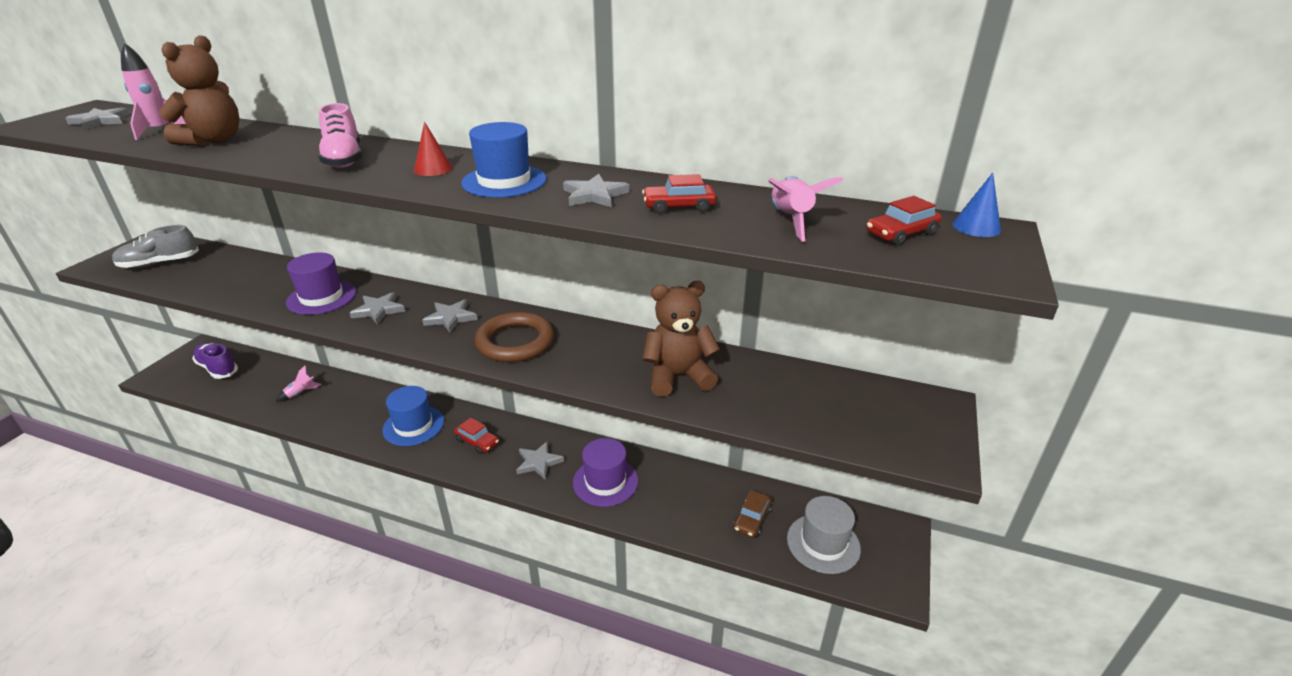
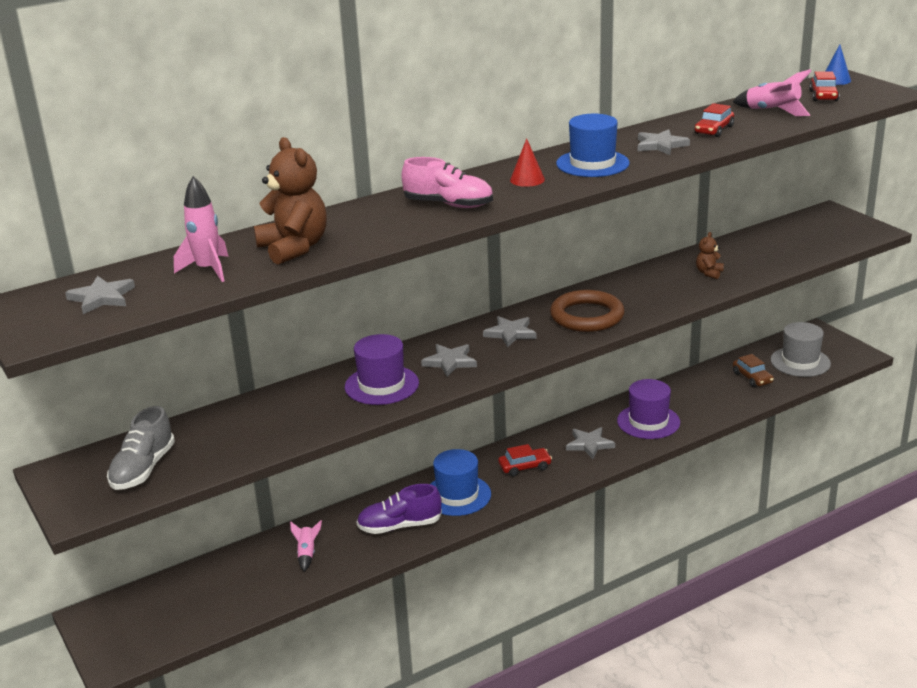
camera: 50 degrees left, 5 degrees down
(218, 368) = (167, 607): purple shoe -> purple shoe (399, 526)
(678, 376) = (709, 273): brown teddy bear -> brown teddy bear, size x0.49

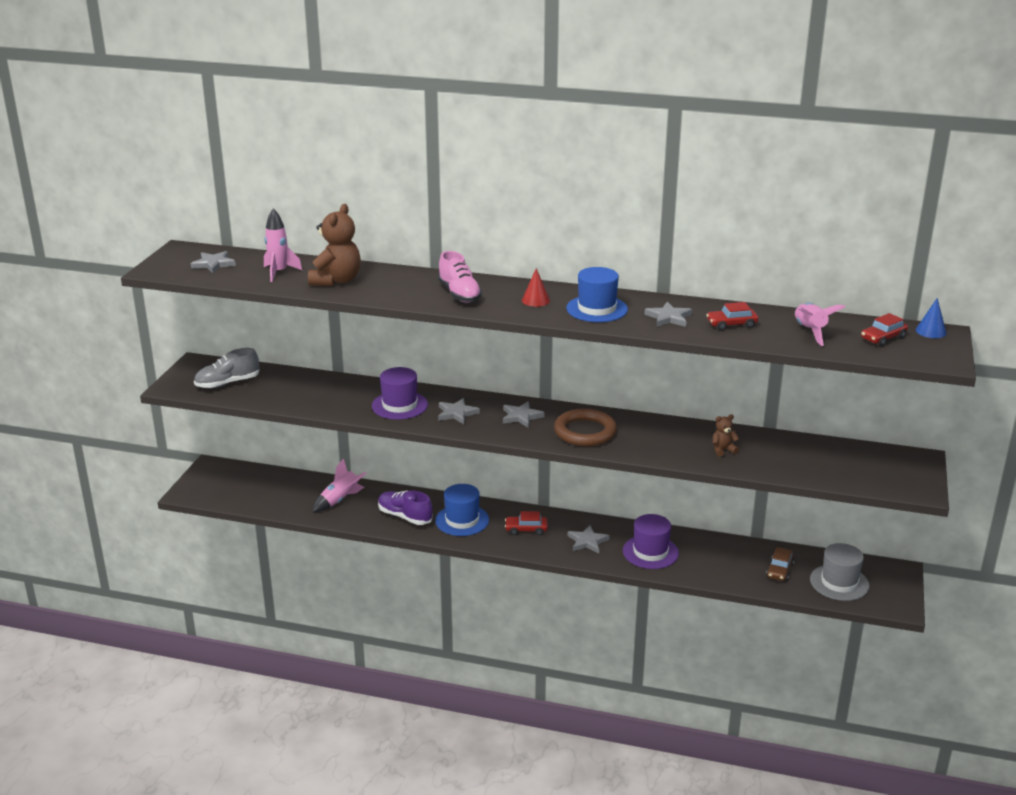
camera: 45 degrees right, 0 degrees up
(307, 554) = (340, 500): pink rocket -> pink rocket, size x1.58
(525, 467) = (526, 529): red car -> red car turned 150 degrees clockwise

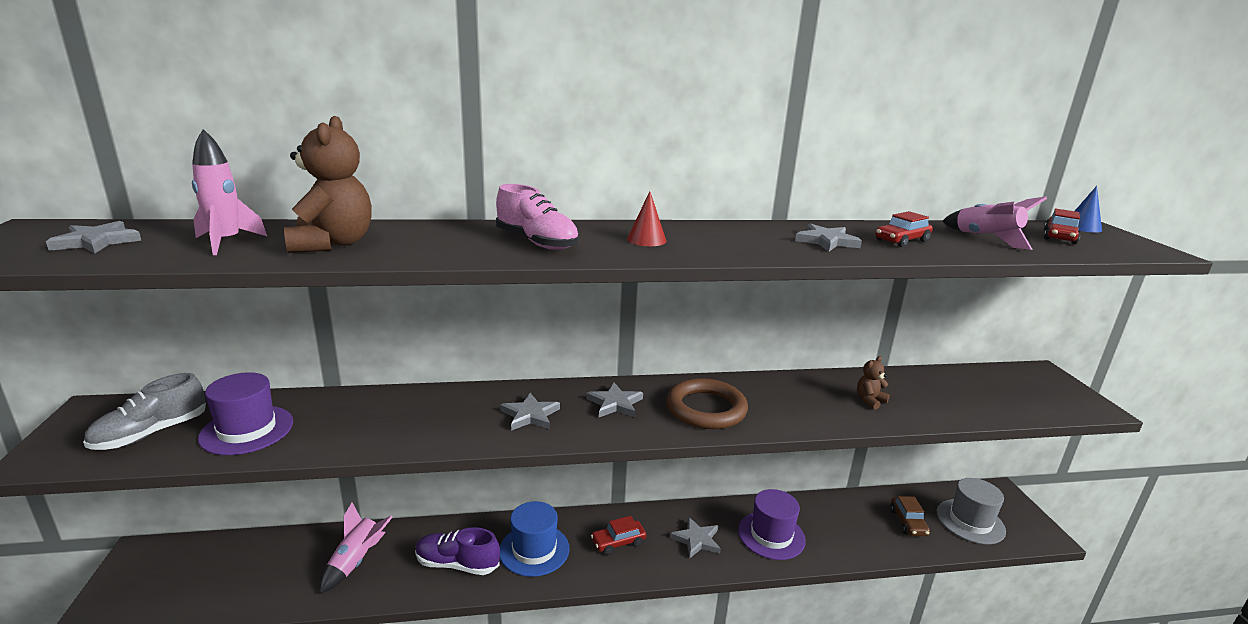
camera: 25 degrees left, 5 degrees down
(399, 405) = (444, 418): purple hat -> purple hat (247, 430)
(597, 309) = (733, 241): blue hat -> none

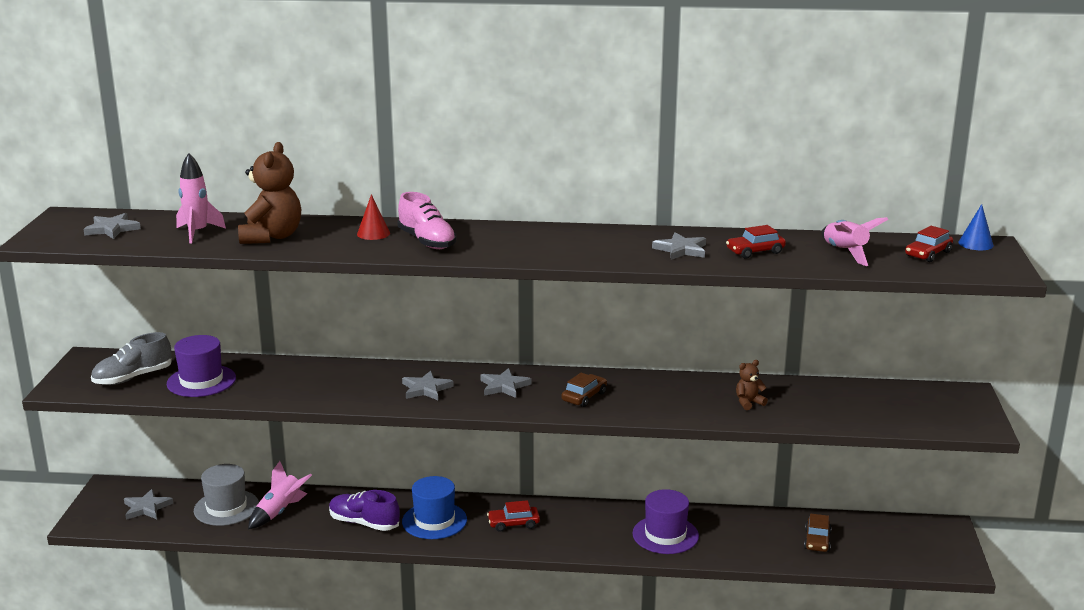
camera: 15 degrees right, 0 degrees up
(646, 240) = (520, 242): red cone -> red cone (373, 233)
(696, 540) = (589, 530): grey star -> grey star (146, 508)
(706, 409) = (584, 397): brown ring -> brown car
(970, 521) = (887, 547): grey hat -> grey hat (226, 508)

